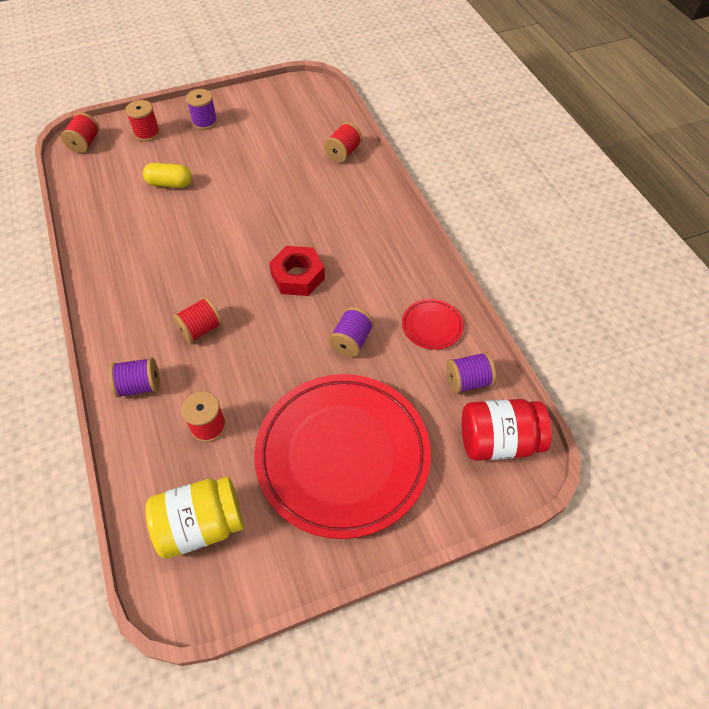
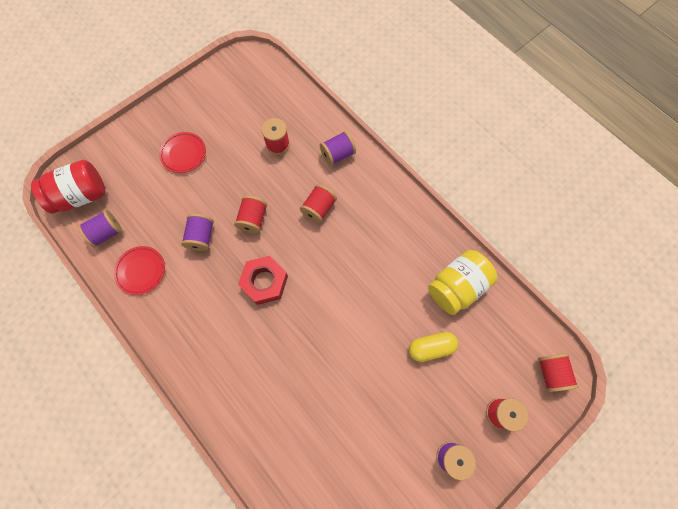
camera: 160 degrees right, 15 degrees up
(201, 525) = (254, 92): yellow jar -> yellow jar (457, 287)
(342, 456) = (183, 154): red plate -> red plate, size x0.40
(343, 152) = (277, 463): red spool -> red spool (253, 219)

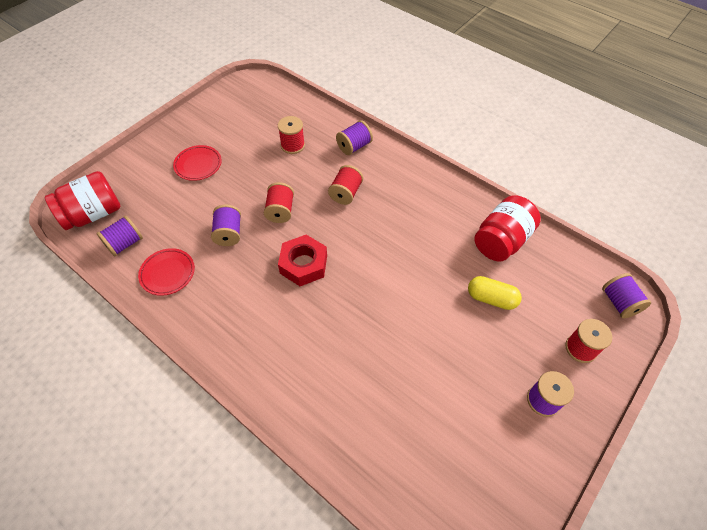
camera: 10 degrees left, 15 degrees down
(431, 347) = (491, 298): yellow capsule -> yellow capsule turned 45 degrees clockwise
(457, 287) = (501, 241): yellow jar -> red jar
(551, 373) = (619, 303): red spool -> purple spool

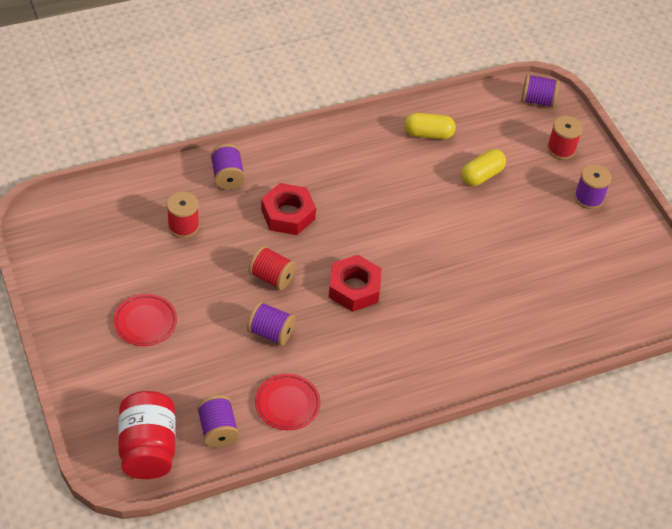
camera: 65 degrees left, 5 degrees down
(346, 193) = (288, 214): red spool -> red nut
(501, 241) = (428, 134): red jar -> yellow capsule

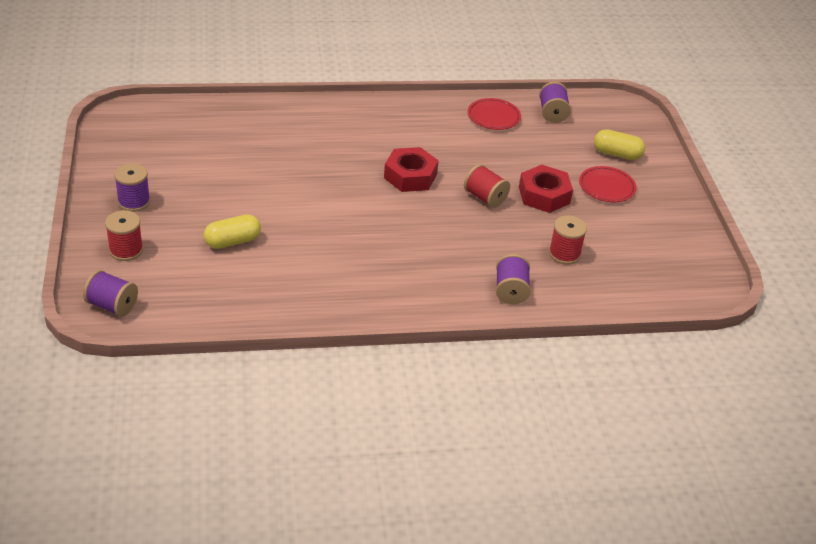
camera: 165 degrees left, 10 degrees down
(148, 448) = (607, 114): red jar -> none
(271, 332) = (496, 160): purple spool -> none
(288, 214) = (455, 244): red nut -> red nut (544, 195)
(428, 134) = (267, 293): yellow capsule -> yellow capsule (617, 154)

